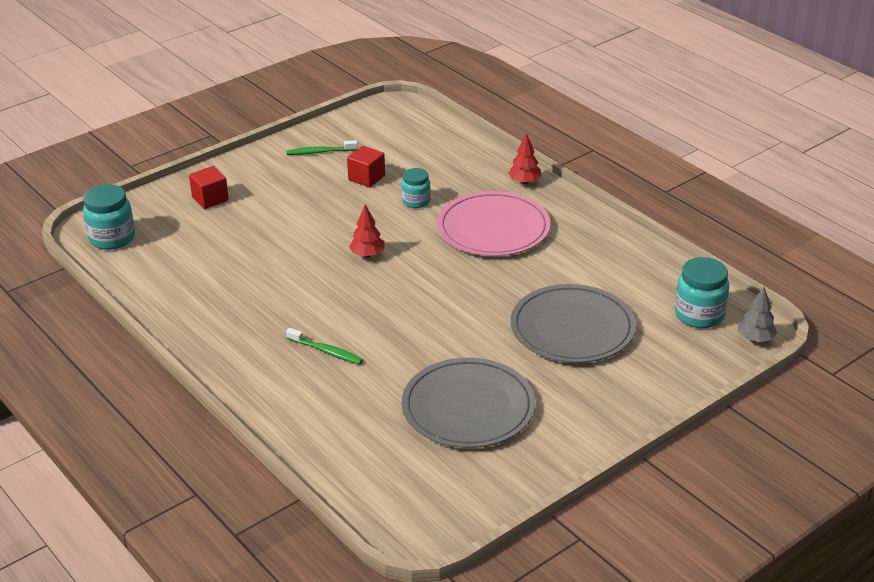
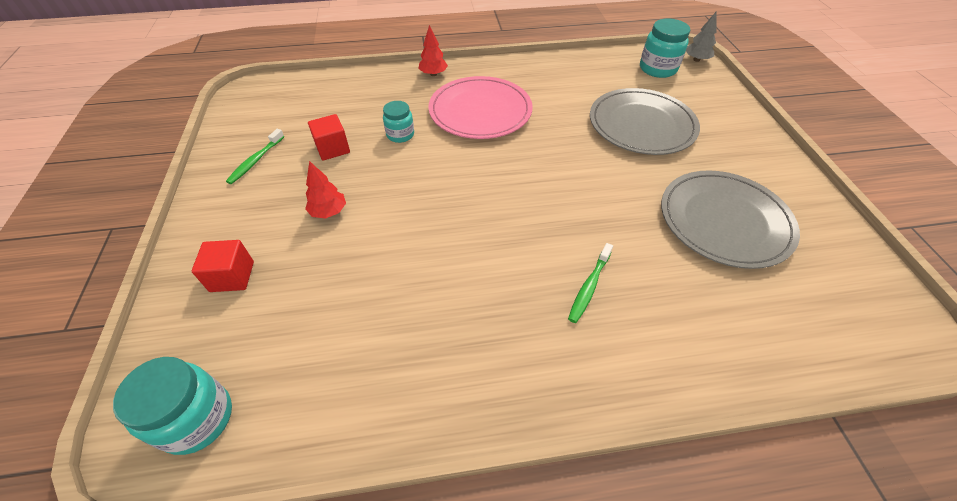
camera: 60 degrees left, 15 degrees up
(326, 351) = (589, 286): green toothbrush -> green toothbrush turned 150 degrees clockwise
(367, 254) = (452, 194): red tree -> red tree (329, 212)

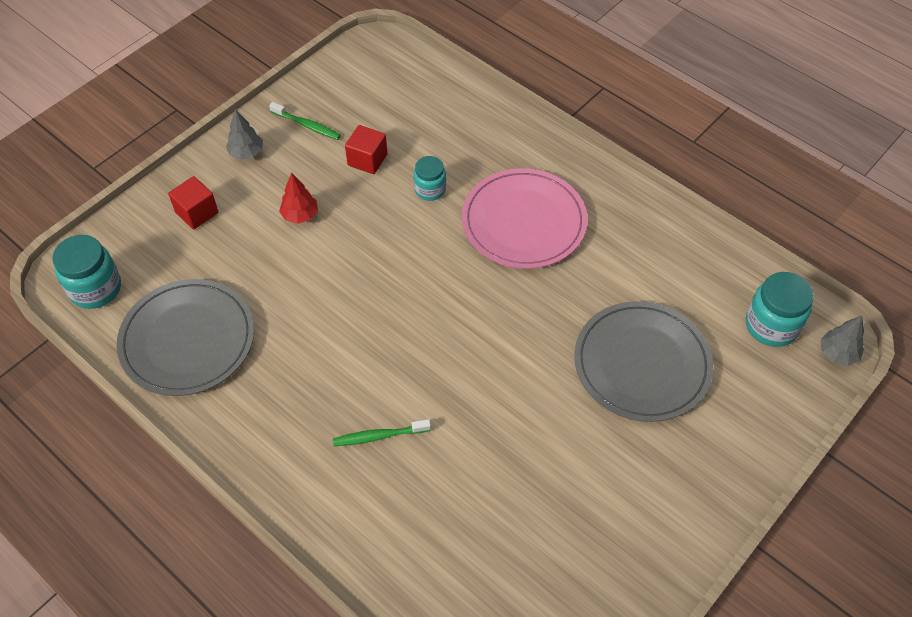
camera: 50 degrees right, 5 degrees up
(225, 208) = (246, 153): none -> grey tree
(256, 161) = (307, 125): green toothbrush -> green toothbrush turned 135 degrees counterclockwise
(433, 74) = (542, 146): red tree -> none
(724, 221) = (555, 502): grey plate -> grey plate (187, 340)

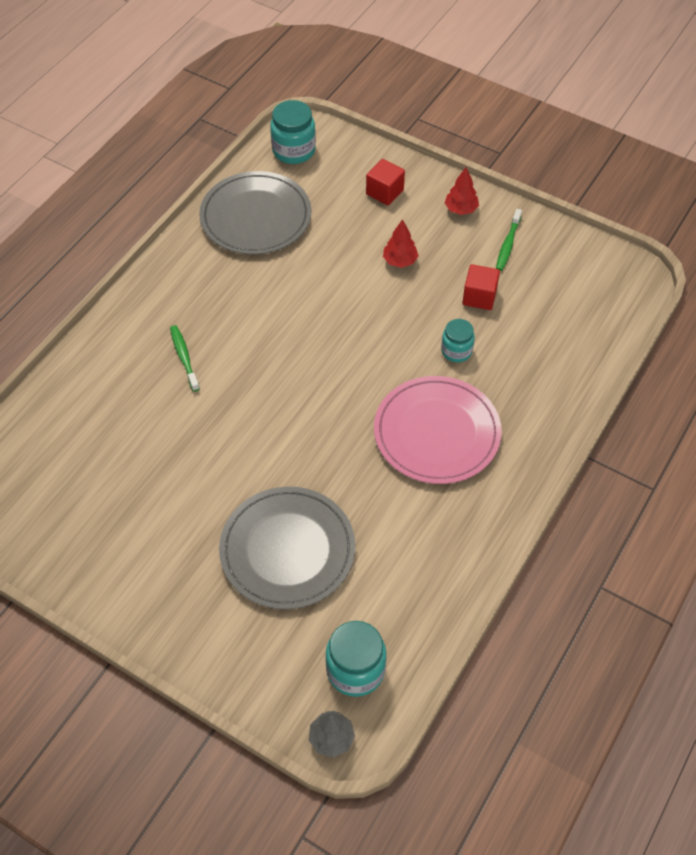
camera: 80 degrees right, 0 degrees up
(246, 153) = (461, 209): grey tree -> red tree

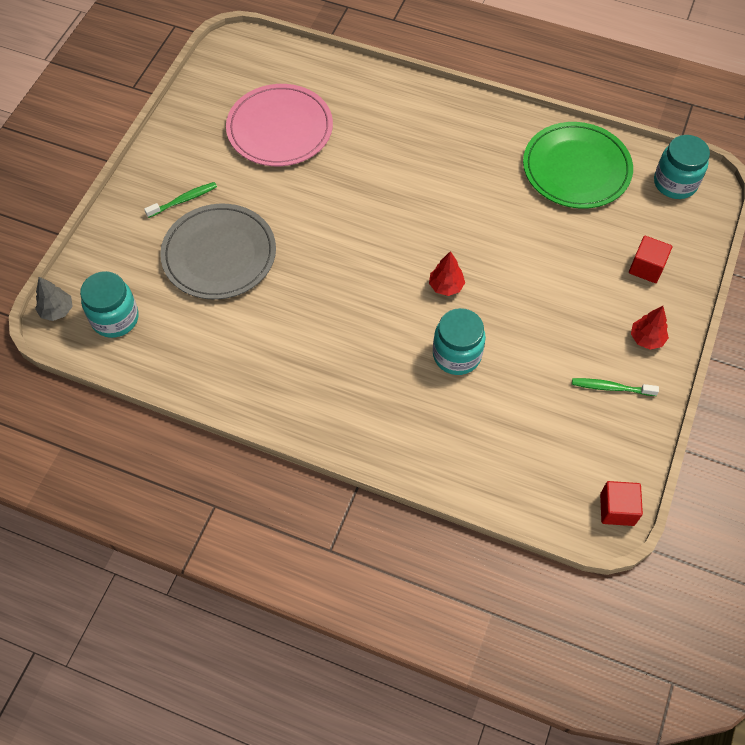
camera: 80 degrees right, 5 degrees up
(184, 357) = (398, 148): green toothbrush -> green toothbrush (183, 200)
(256, 217) = (576, 168): grey plate -> green plate
(400, 261) = (557, 293): red tree -> red tree (446, 286)
(437, 433) = (357, 349): pink plate -> pink plate (280, 129)
(456, 351) = (457, 355): turquoise jar -> turquoise jar, size x1.57
(479, 297) = (531, 368): red cube -> red cube (617, 509)

